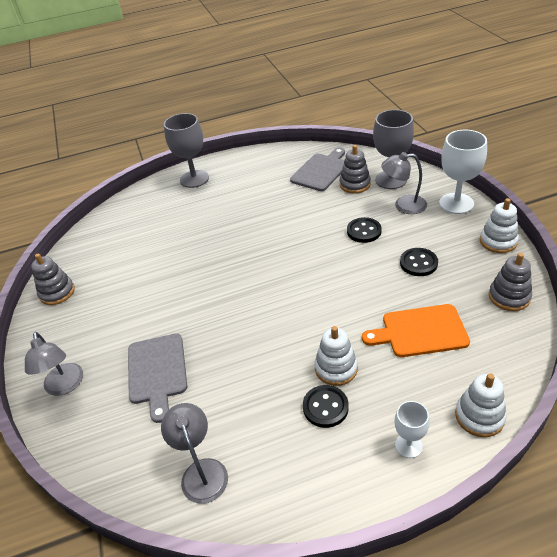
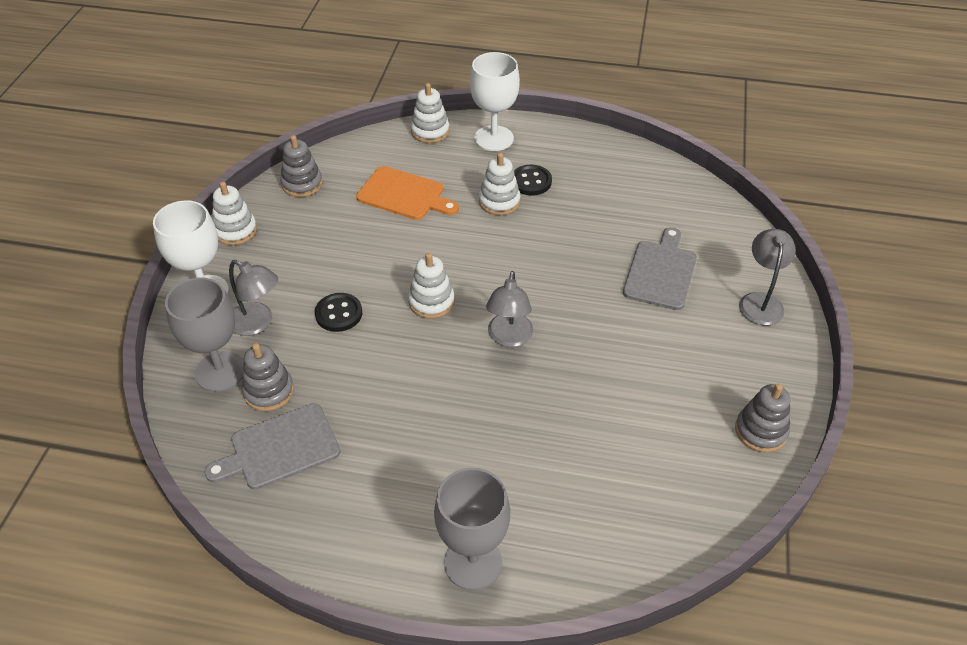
camera: 155 degrees left, 5 degrees up
(201, 471) = (652, 186): grey lamp -> grey lamp (509, 338)
(314, 265) = (431, 302): none -> white stacking toy
(408, 445) = (494, 138): white goblet -> white goblet, size x1.84
(418, 263) = (332, 249): black button -> none

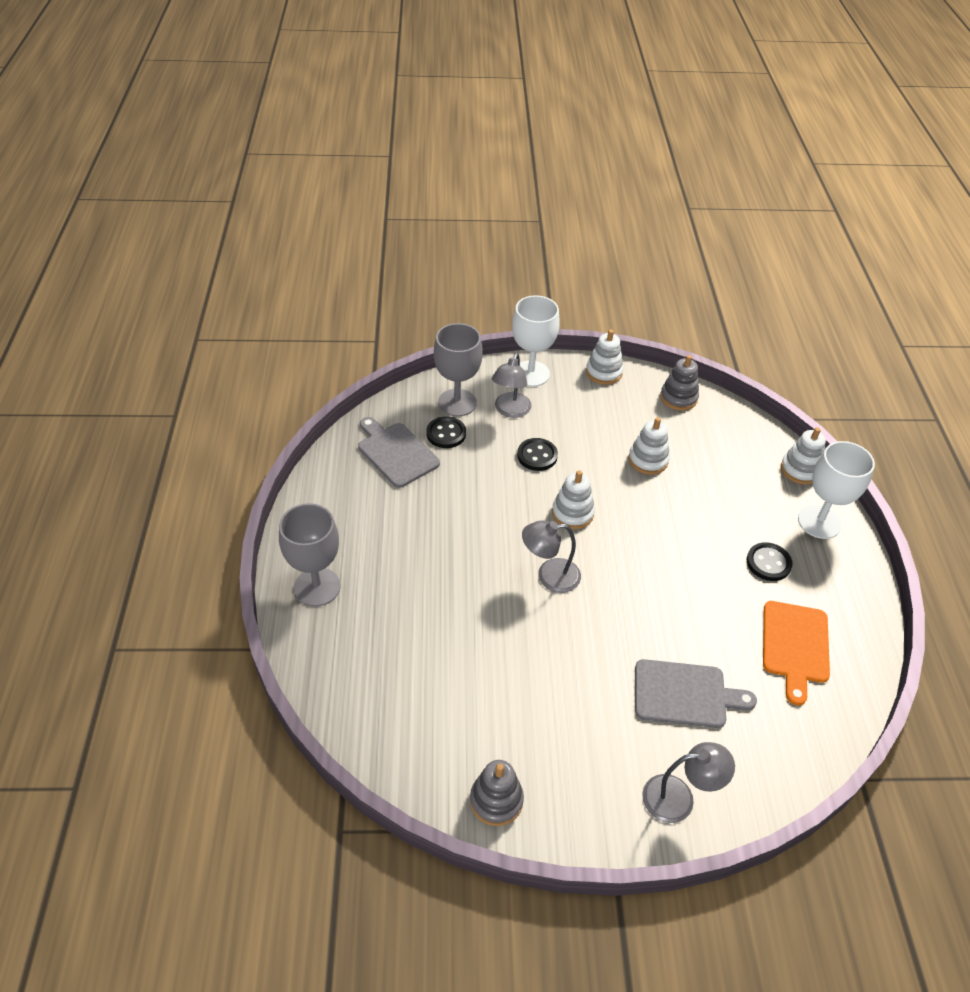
camera: 75 degrees right, 0 degrees up
(269, 391) = (446, 434): grey stacking toy -> black button
(404, 195) = (699, 468): orange cutting board -> orange cutting board (795, 646)
(499, 201) = (725, 541): white stacking toy -> white stacking toy (648, 460)

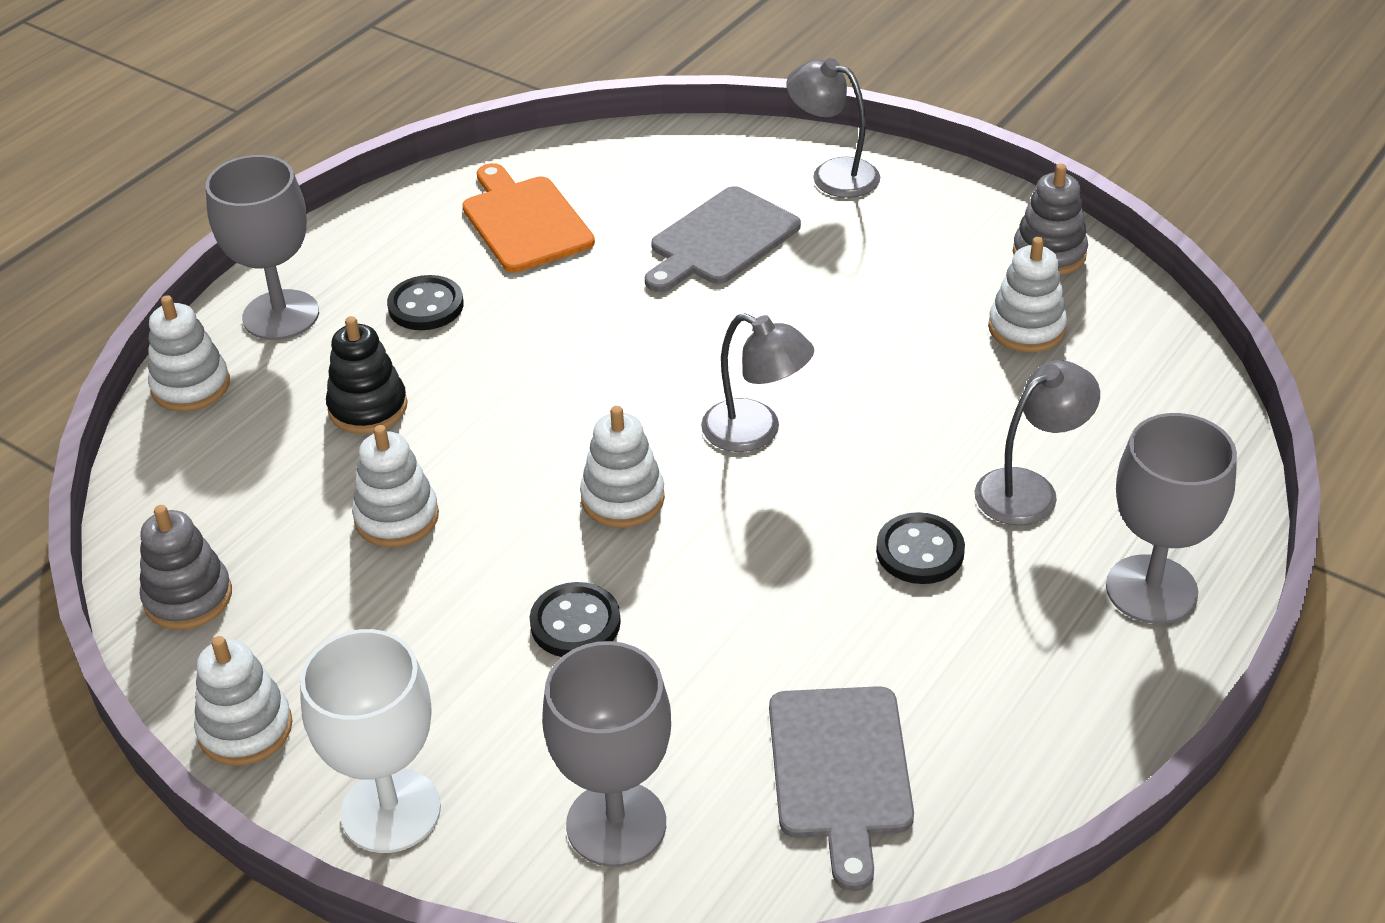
camera: 140 degrees left, 5 degrees down
(446, 434) = (704, 761): black button -> black button (920, 551)
(469, 723) = (1026, 328): none -> white stacking toy
(510, 410) = (527, 744): grey lamp -> grey lamp (1029, 489)
(685, 694) = (720, 240): grey cutting board -> grey cutting board turned 90 degrees counterclockwise
(721, 498) = (368, 408): none -> black stacking toy
(795, 646) = (525, 221): orange cutting board -> orange cutting board turned 75 degrees counterclockwise
(819, 522) = (281, 315): white goblet -> grey goblet

